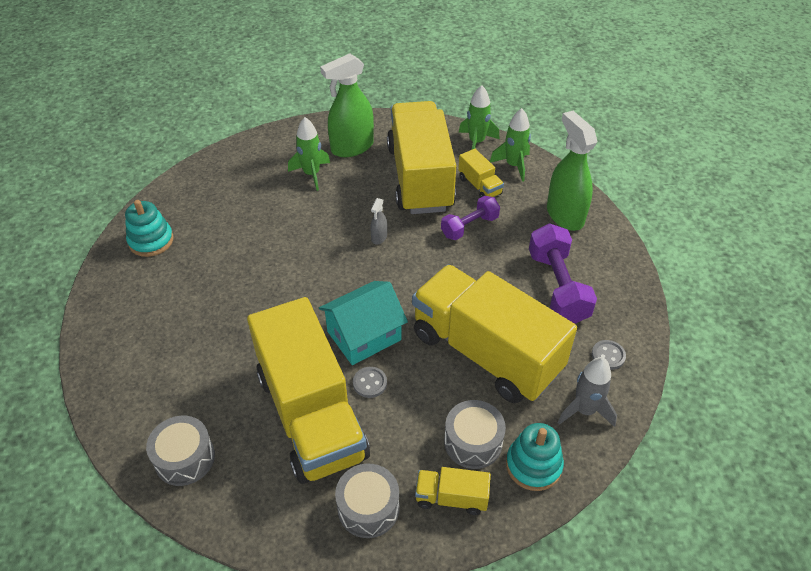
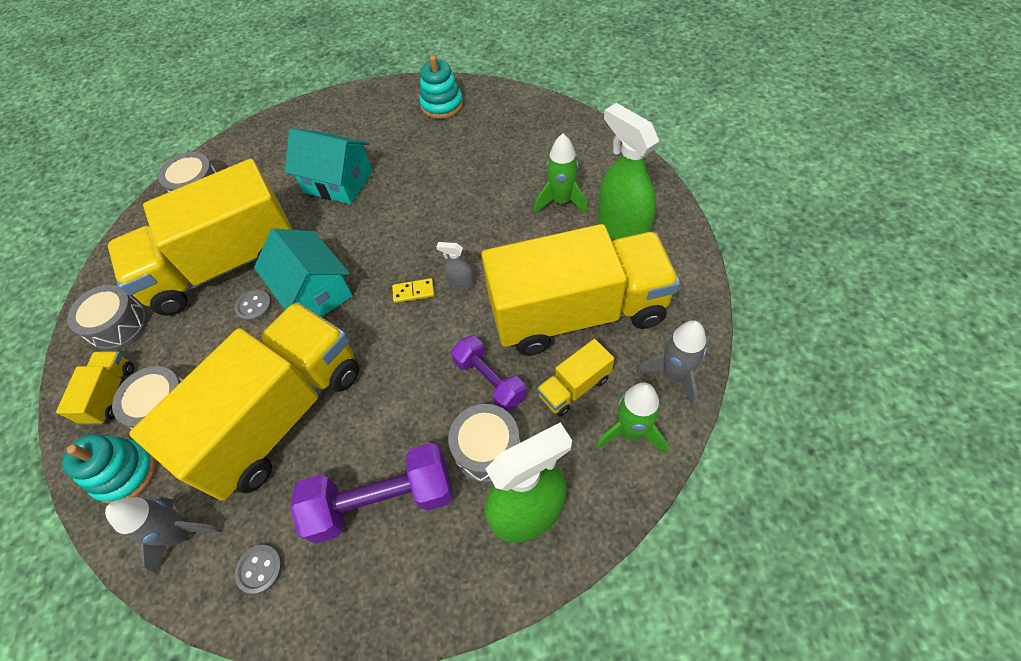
camera: 90 degrees right, 10 degrees up
(227, 323) = (338, 182): none -> turquoise house
(380, 267) = (413, 292): none -> yellow domino
(476, 142) = (674, 375): green rocket -> grey rocket
(522, 231) = (487, 449): none -> grey drum

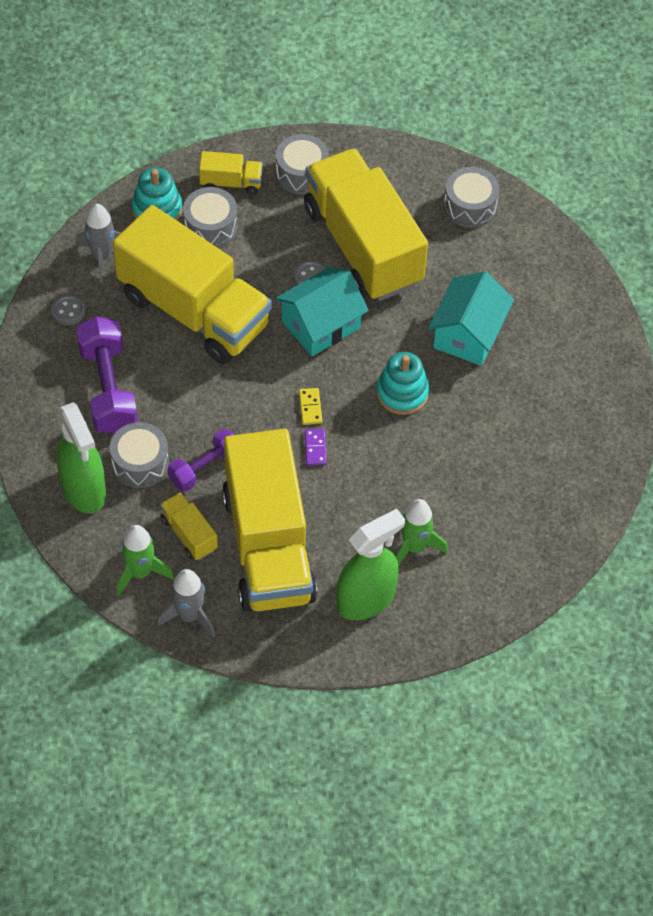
camera: 85 degrees right, 0 degrees up
(442, 105) = (588, 434): turquoise stacking toy -> turquoise stacking toy (402, 393)
(461, 283) = (315, 448): grey spray bottle -> purple domino

